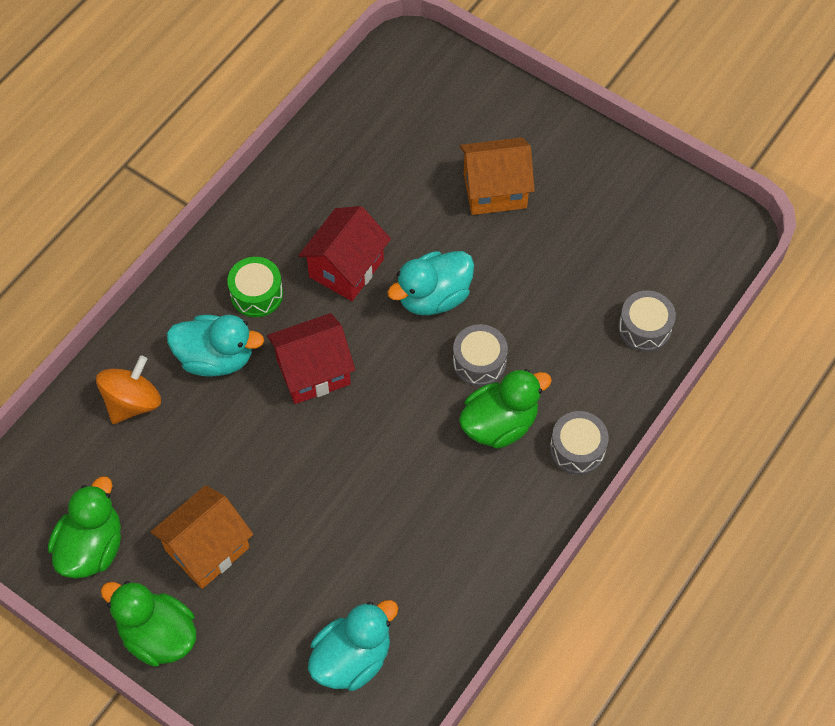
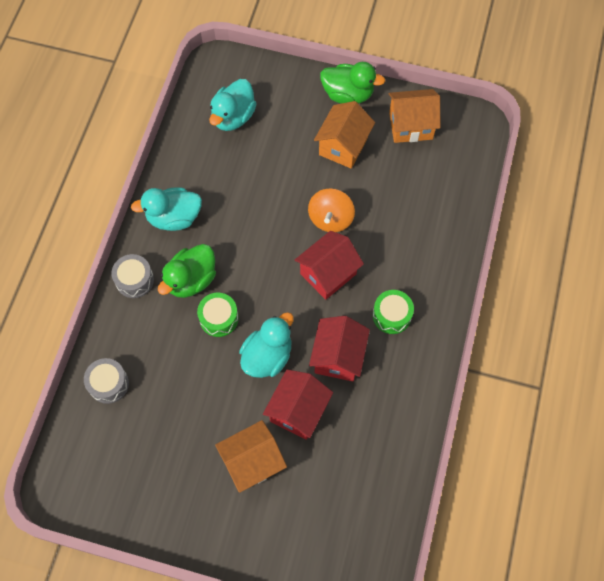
camera: 160 degrees right, 5 degrees up
(92, 547) = (410, 126): green duck -> orange house
(132, 402) = (434, 215): orange spinning top -> orange spinning top (330, 218)
(216, 358) = (396, 261): turquoise duck -> turquoise duck (174, 218)
(420, 225) = (298, 411): none -> red house
(479, 362) = (219, 318): grey drum -> green drum

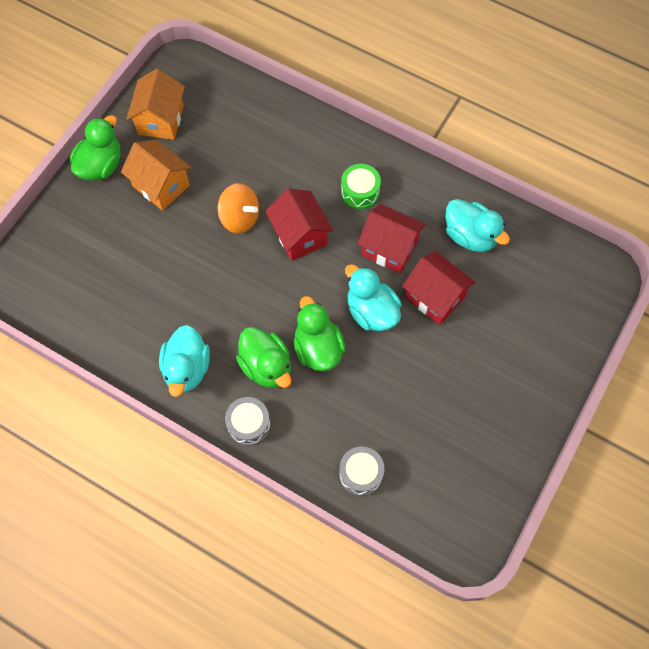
camera: 75 degrees left, 0 degrees up
(219, 318) = (318, 348): green drum -> green duck
(233, 117) = (84, 282): turquoise duck -> turquoise duck (470, 236)
(252, 462) = (476, 350): orange house -> none

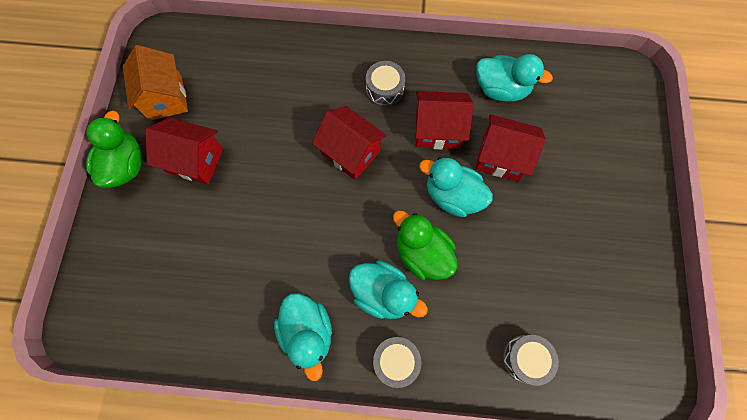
camera: 25 degrees left, 5 degrees up
(161, 185) = (195, 160): orange house -> red house
(240, 218) = (286, 160): orange spinning top -> none
(266, 366) = (383, 293): green duck -> turquoise duck
(360, 192) = (384, 90): green drum -> grey drum

